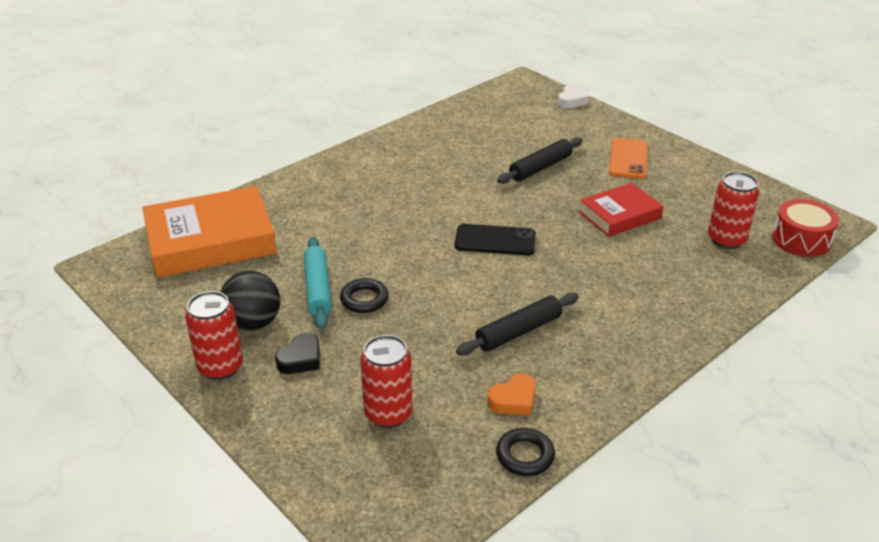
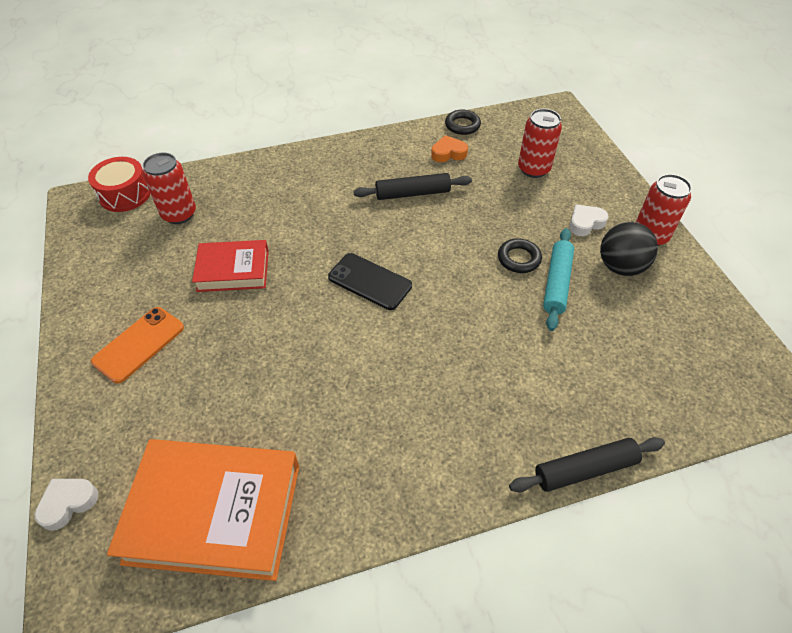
camera: 155 degrees left, 15 degrees up
(211, 241) = (660, 386): orange book -> orange book (214, 513)
(301, 359) = (585, 223): black heart -> white heart
(540, 167) = (243, 368): black rolling pin -> black rolling pin (585, 469)

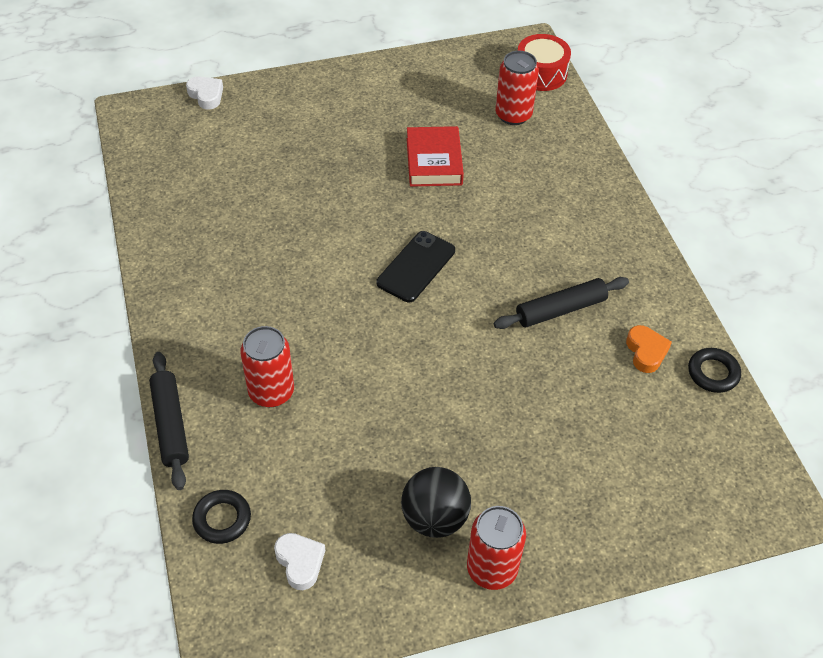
camera: 90 degrees right, 0 degrees up
(139, 344) = (347, 110): orange phone -> none
(214, 513) = (182, 172): orange book -> none
(412, 193) = (560, 309): black rolling pin -> black rolling pin turned 75 degrees clockwise
(519, 259) = (449, 407): black ring -> black ring (222, 519)
(533, 169) = (623, 448): red can -> red can (271, 392)
(556, 283) = (408, 441): turquoise rolling pin -> none
(585, 223) = (514, 493): white heart -> white heart (300, 562)

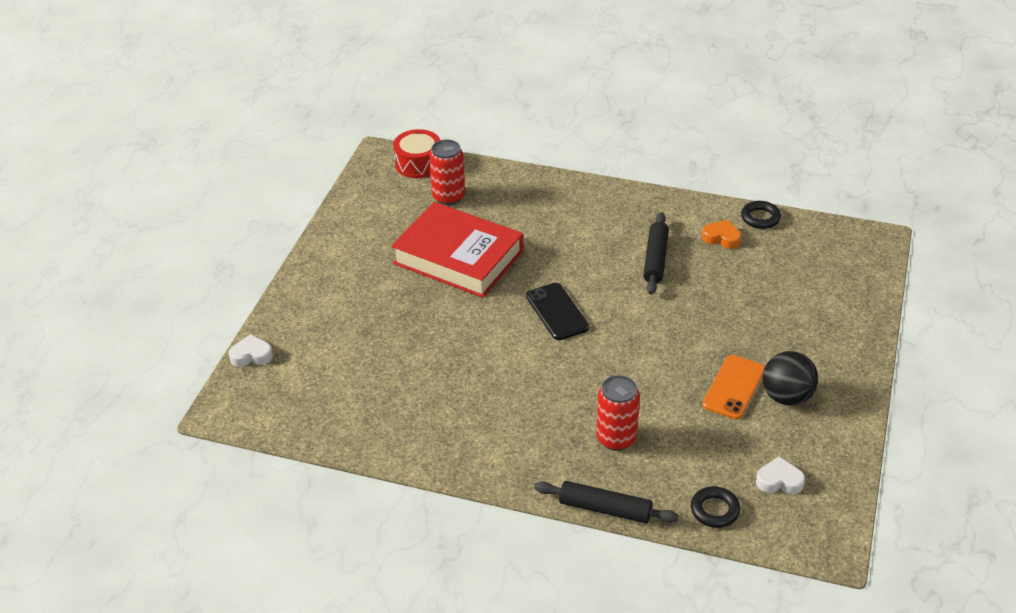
camera: 55 degrees left, 10 degrees down
(414, 462) = (734, 387): none -> orange phone
(434, 161) = (458, 257): red book -> red book, size x1.70
(492, 569) = (843, 386): red can -> none

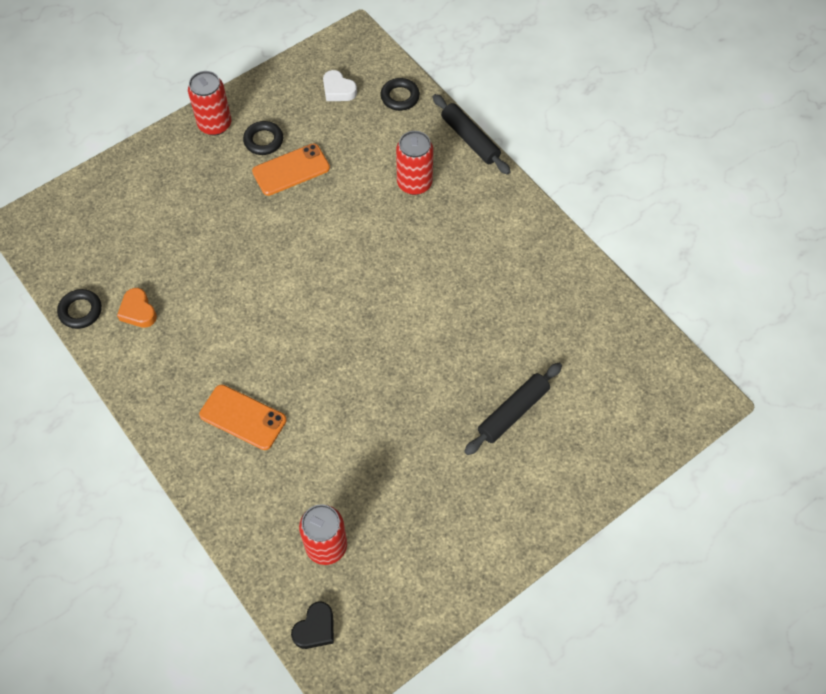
camera: 145 degrees left, 20 degrees up
(251, 355) = (651, 449): white heart -> none
(418, 164) = (315, 628): red drum -> black heart
(458, 257) = (384, 448): red book -> none
(557, 312) = (353, 324): black phone -> none
(574, 224) = (243, 417): none -> orange phone
(655, 259) = (217, 326): black rolling pin -> black rolling pin (513, 412)
(786, 397) = (263, 140): black ball -> black ring
(844, 385) = (215, 124): none -> red can

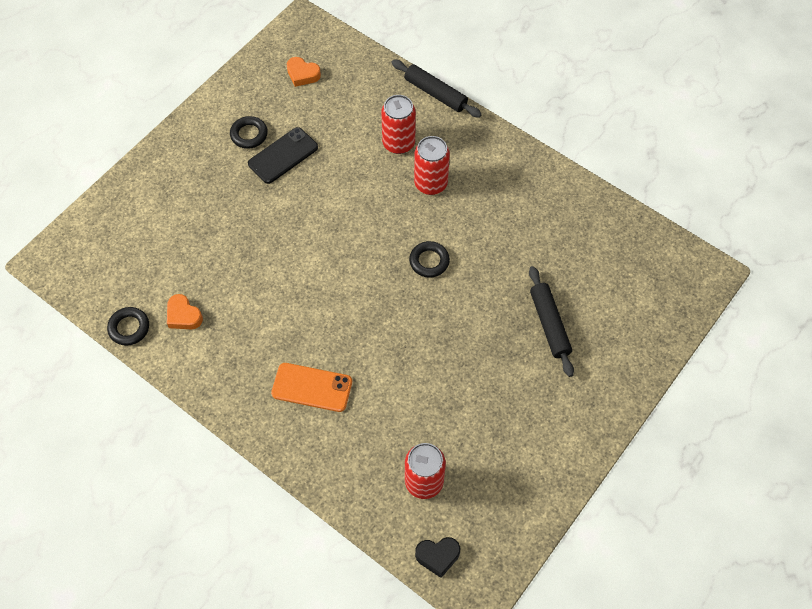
camera: 15 degrees left, 0 degrees up
(215, 124) = (199, 129): red can -> red can (430, 184)
(291, 170) = (283, 156): orange phone -> black phone
(315, 628) = (438, 556): black heart -> black heart turned 60 degrees clockwise
(338, 90) = (302, 74): white heart -> orange heart
(400, 97) = (360, 69): black ring -> black ring (429, 261)
(513, 412) = (549, 324): black rolling pin -> black rolling pin turned 45 degrees counterclockwise

